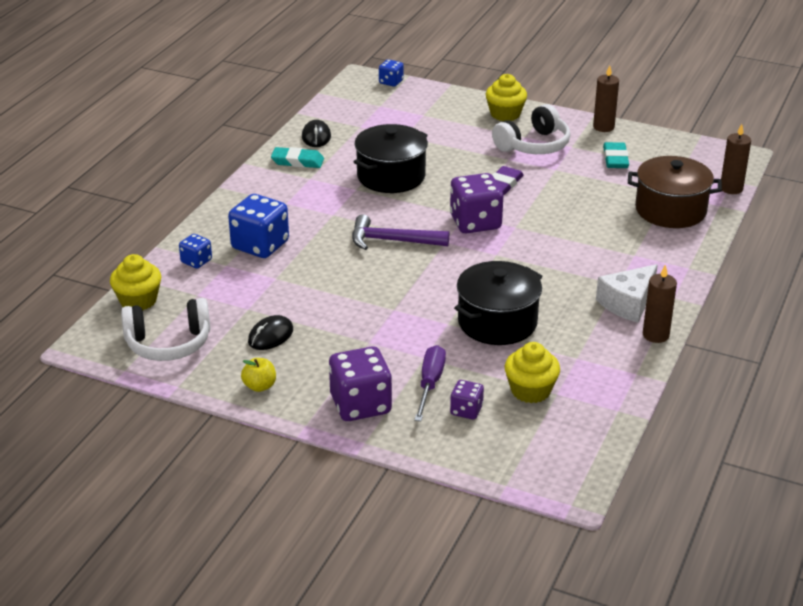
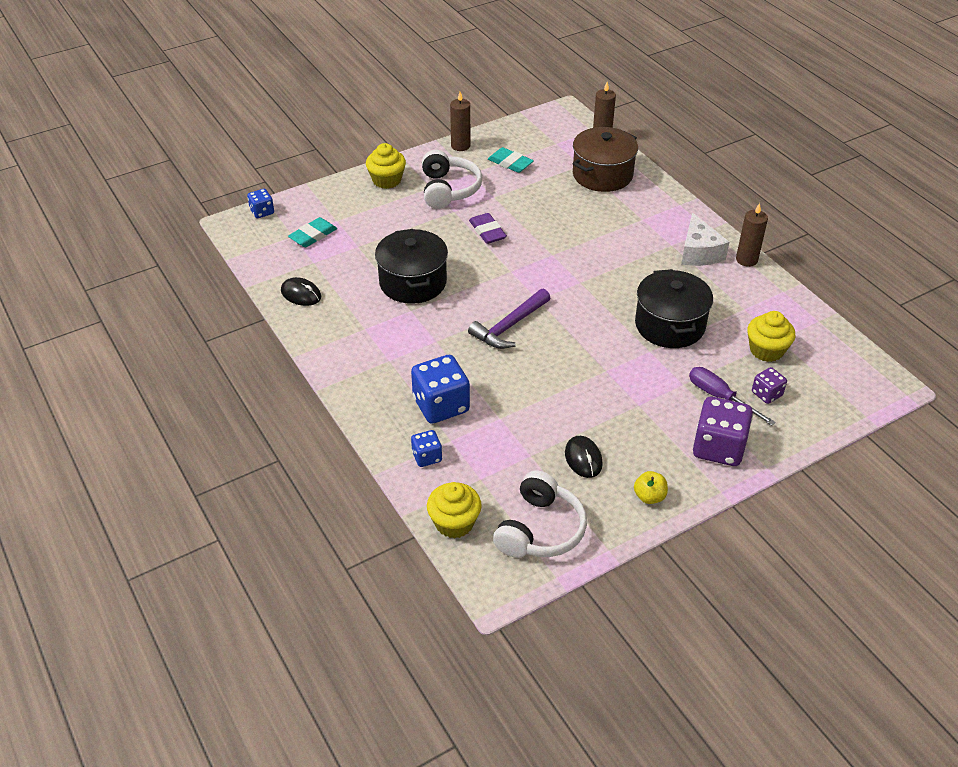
camera: 55 degrees left, 10 degrees up
(297, 161) = (329, 323): turquoise eraser -> turquoise eraser (313, 235)
(475, 222) = (527, 271): purple dice -> none

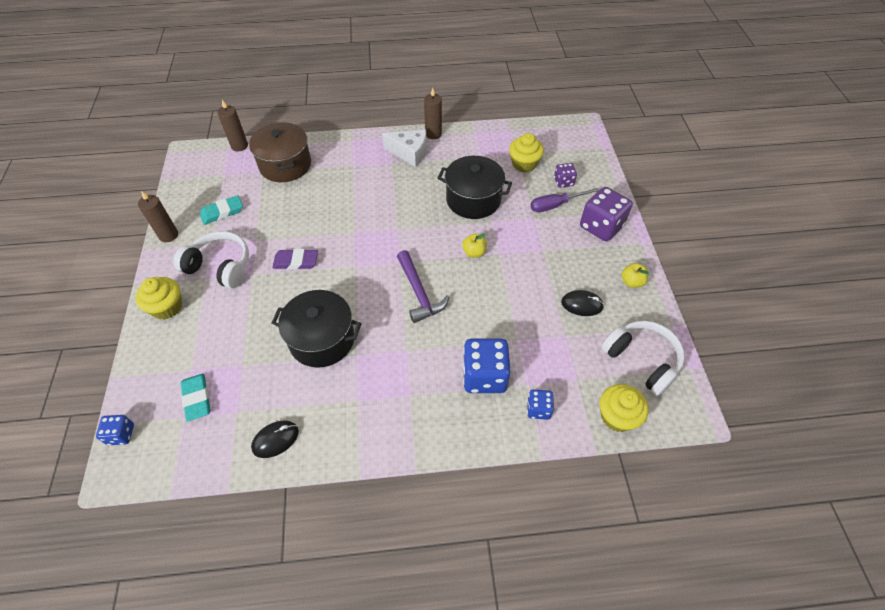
camera: 65 degrees left, 10 degrees up
(592, 350) = (474, 252): none -> yellow apple

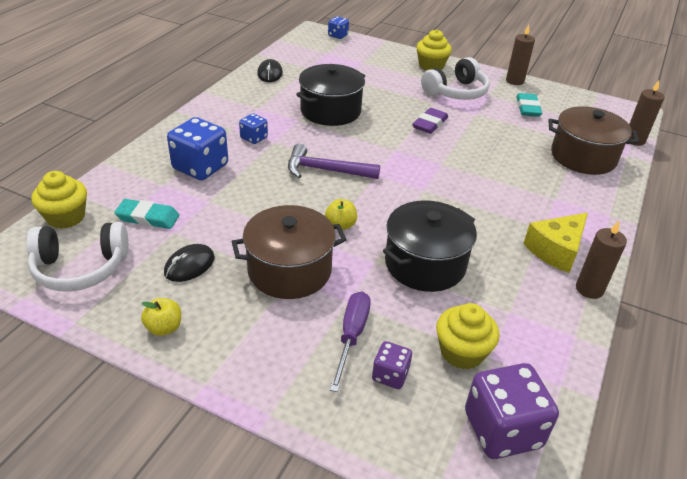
camera: 120 degrees right, 15 degrees down
(197, 398) = (336, 59): turquoise eraser -> turquoise eraser (148, 217)
(410, 153) = (556, 250): white cheese -> yellow cheese
(537, 254) = (289, 270): none -> brown pot
(538, 409) = (135, 179): blue dice -> blue dice (254, 138)
(601, 226) = (272, 360): purple dice -> purple dice (502, 429)

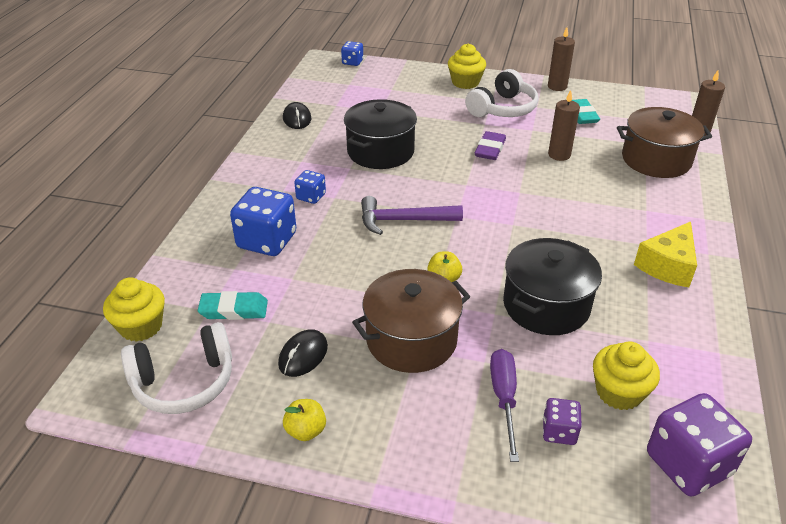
camera: 10 degrees left, 0 degrees up
(589, 289) = (714, 300): brown candle -> brown candle (559, 155)

